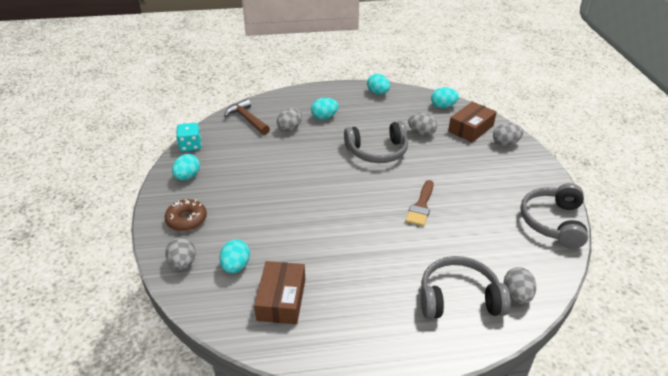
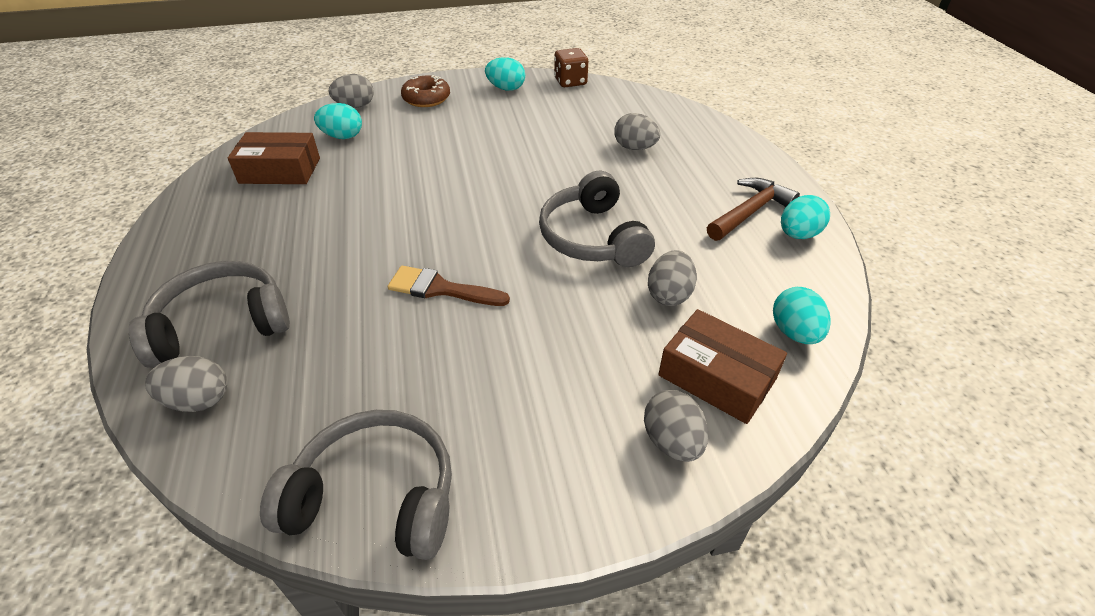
camera: 85 degrees right, 5 degrees up
(190, 146) = (570, 82): turquoise dice -> brown dice
(247, 119) = (647, 112): brown hammer -> brown hammer (750, 212)
(324, 117) = (681, 177): turquoise egg -> none
(459, 298) = (221, 325): grey headphones -> grey headphones turned 105 degrees counterclockwise

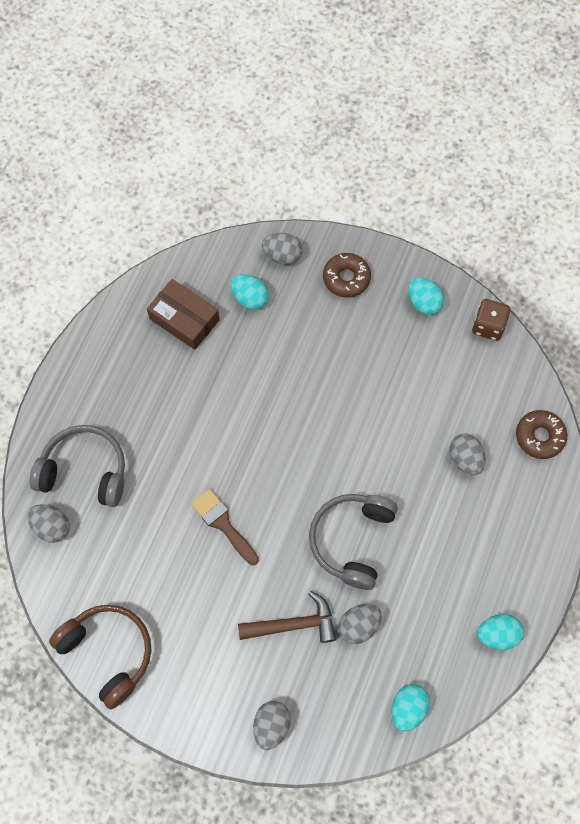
camera: 35 degrees right, 25 degrees up
(375, 497) = (108, 652): grey headphones -> brown headphones
(677, 115) = (539, 437): none -> brown donut
(716, 377) = (331, 705): brown box -> none
(750, 212) = (486, 589): brown hammer -> brown hammer (294, 624)

